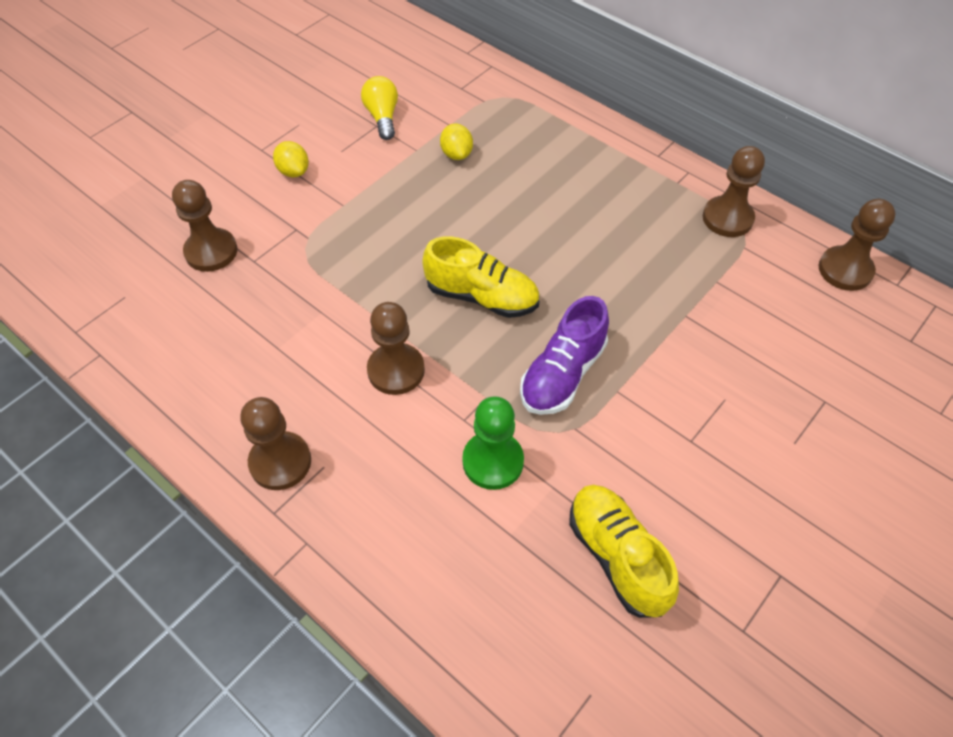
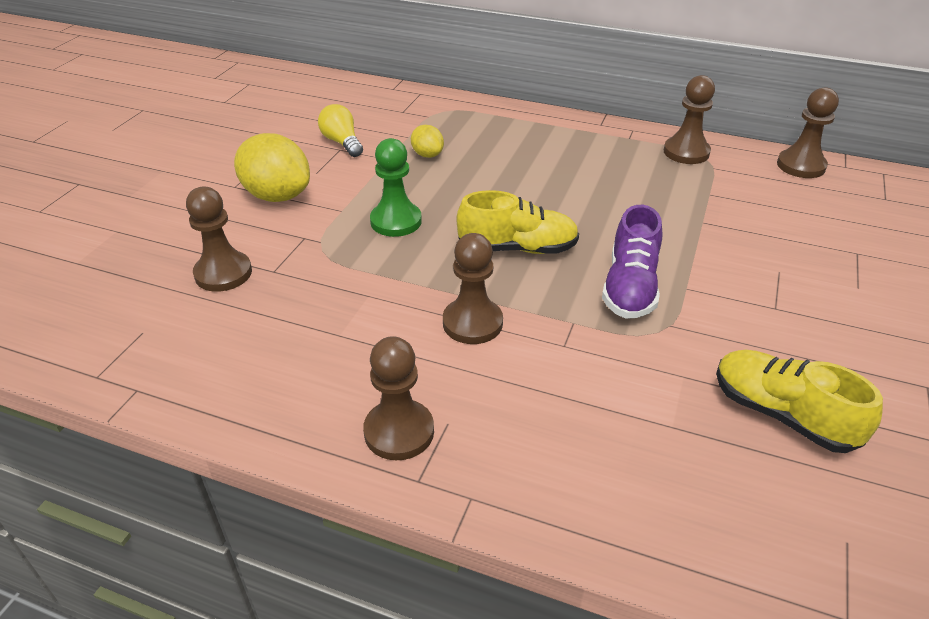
camera: 20 degrees left, 15 degrees down
(293, 171) = (277, 196): yellow lemon -> yellow lemon, size x1.93
(493, 461) = (614, 371): green pawn -> green pawn (396, 221)

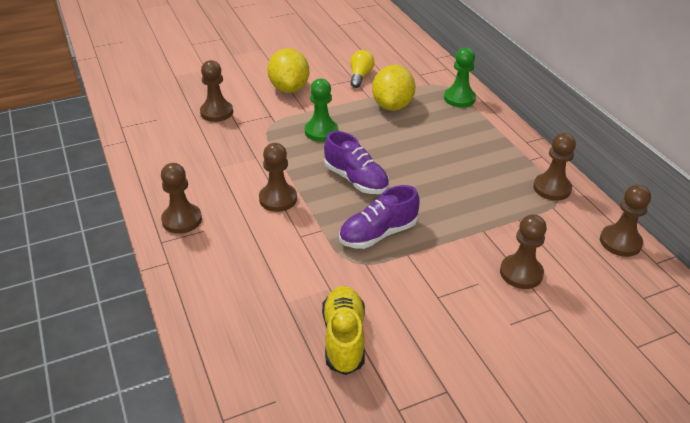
camera: 45 degrees right, 0 degrees up
(427, 155) = (392, 106): yellow lemon -> yellow lemon, size x1.93
(480, 115) = (459, 98): none -> green pawn
(517, 248) = (356, 180): yellow shoe -> purple shoe
(790, 238) = (521, 273): none -> brown pawn

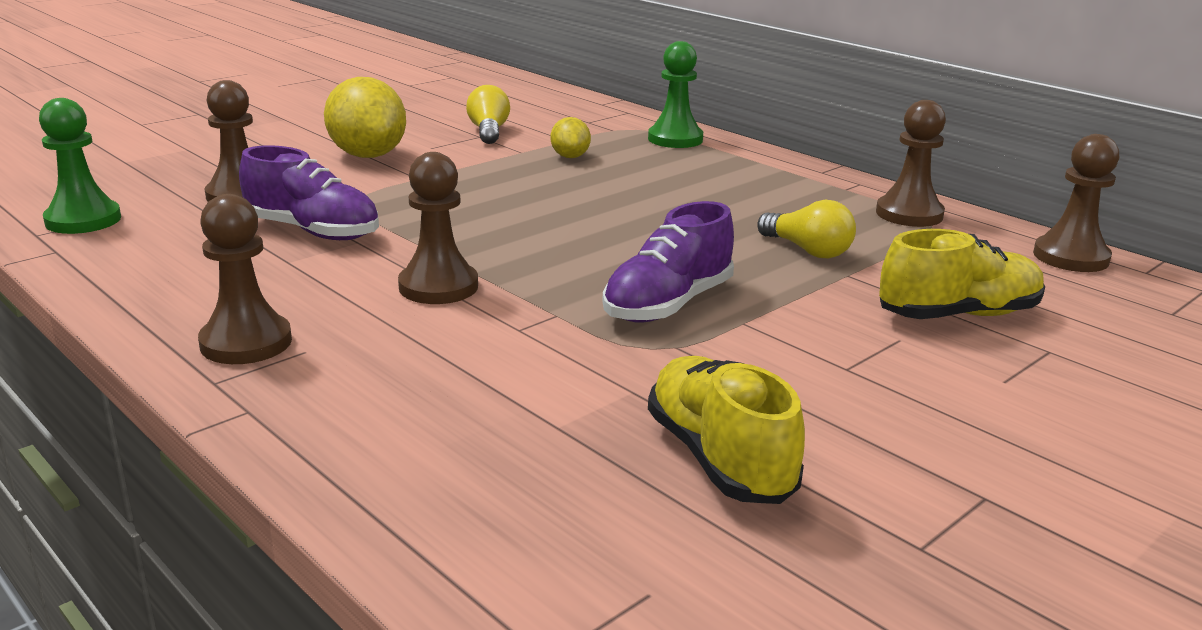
camera: 20 degrees left, 15 degrees down
(321, 131) = (464, 197): green pawn -> green pawn (83, 220)
(356, 180) = (572, 244): purple shoe -> purple shoe (313, 231)
(392, 106) = (570, 157): yellow lemon -> yellow lemon, size x0.52
(474, 207) = (807, 250): none -> yellow light bulb
(521, 273) = (958, 315): brown pawn -> yellow shoe

